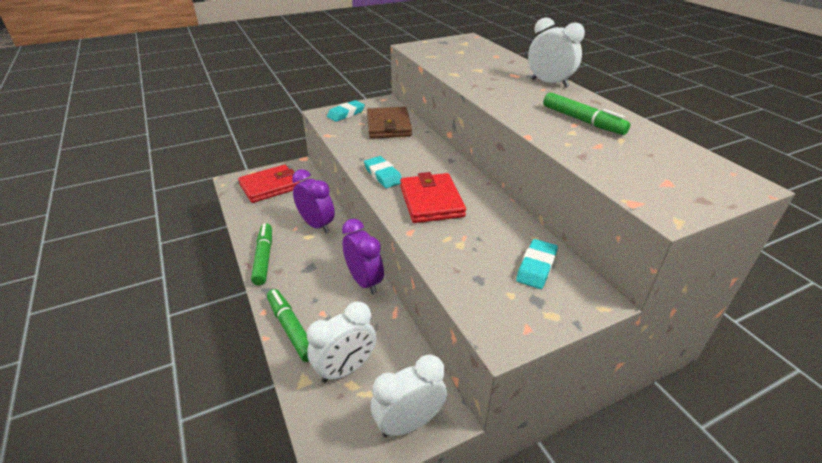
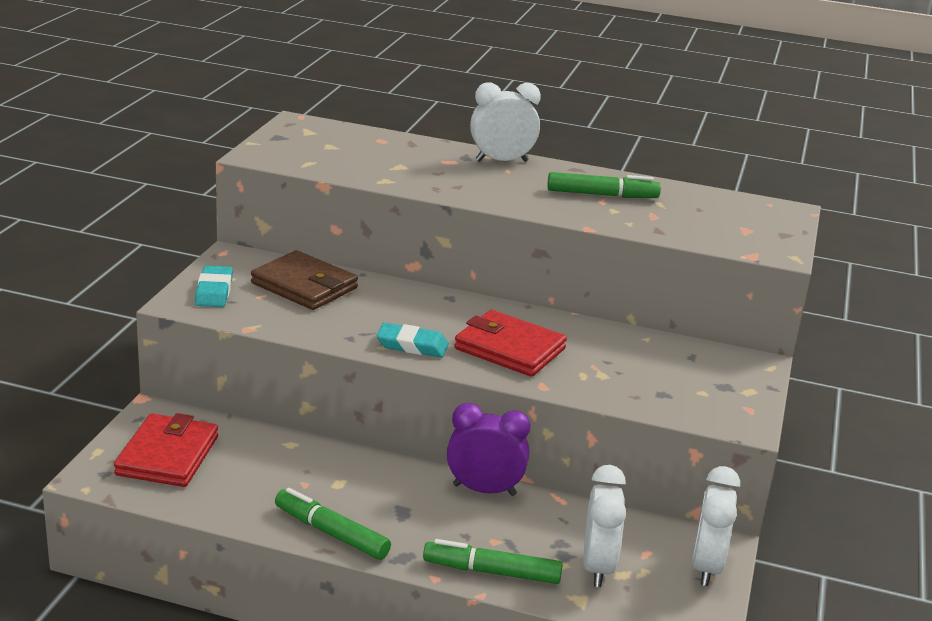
camera: 50 degrees left, 10 degrees down
(317, 225) = (325, 466): purple clock -> none
(536, 267) = (686, 361): turquoise eraser -> none

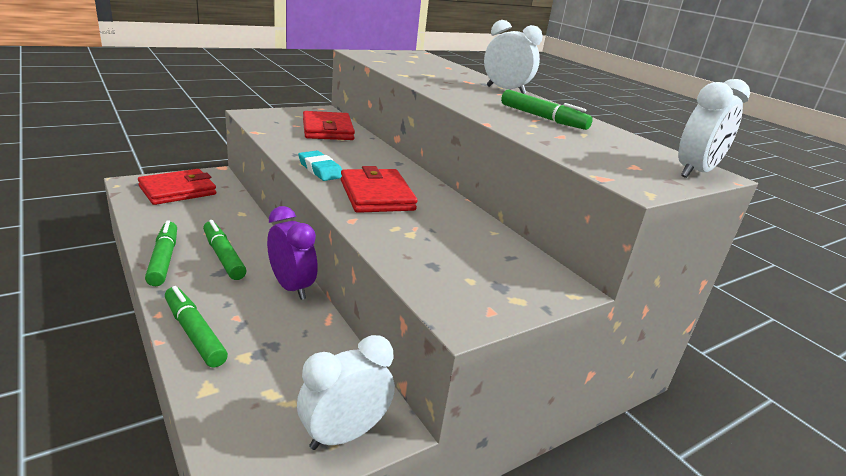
camera: 40 degrees right, 0 degrees up
(214, 291) = (278, 116): turquoise eraser -> none
(304, 286) = (327, 130): brown wallet -> red wallet
(373, 498) = (223, 256): none -> green marker
(597, 567) = (264, 376): white clock -> white clock (695, 172)

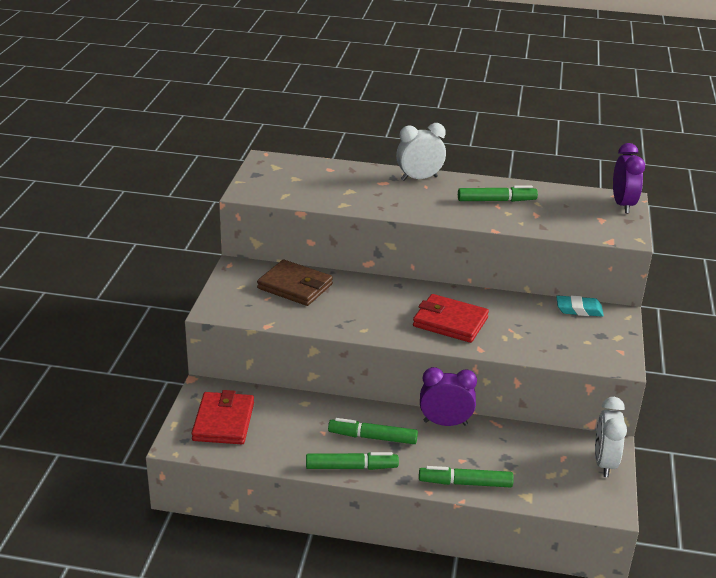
camera: 45 degrees left, 5 degrees up
(163, 259) = (351, 467): green marker -> green marker turned 150 degrees clockwise
(320, 170) = (383, 326): turquoise eraser -> turquoise eraser (579, 309)
(327, 130) = (295, 286): red wallet -> brown wallet
(695, 172) = (623, 205): white clock -> purple clock

